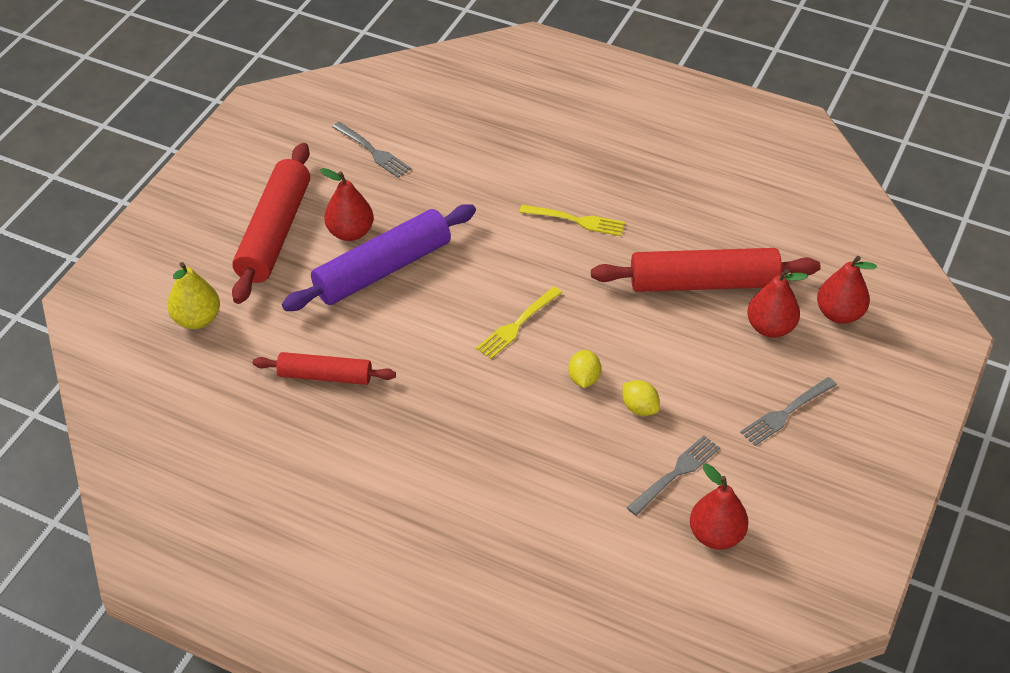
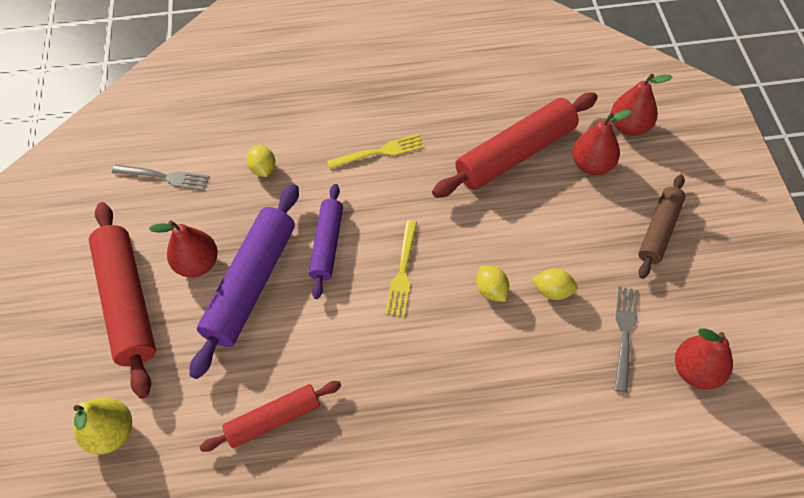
camera: 30 degrees left, 10 degrees up
(461, 185) = (263, 169): none -> yellow lemon
(469, 271) = (327, 245): none -> purple rolling pin
(786, 413) = (659, 230): grey fork -> brown rolling pin

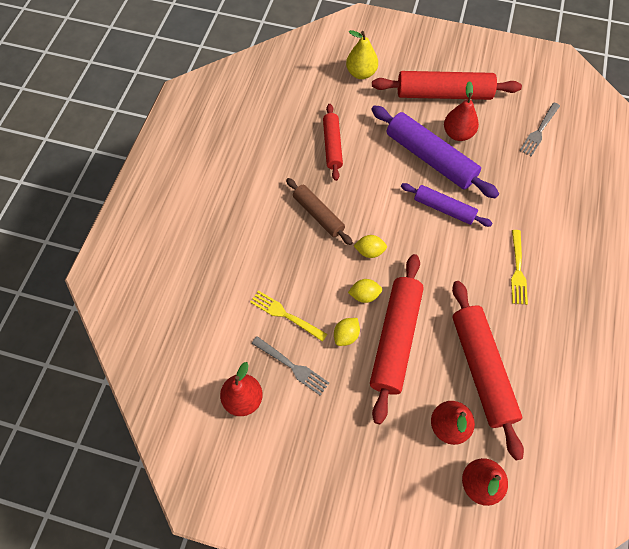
camera: 110 degrees right, 5 degrees up
(263, 169) = (526, 189): yellow lemon -> yellow lemon (369, 251)
(402, 271) = (403, 246): yellow fork -> yellow fork (285, 315)
(528, 240) = (395, 339): none -> red rolling pin
(659, 230) = (364, 444): brown rolling pin -> brown rolling pin (318, 215)

